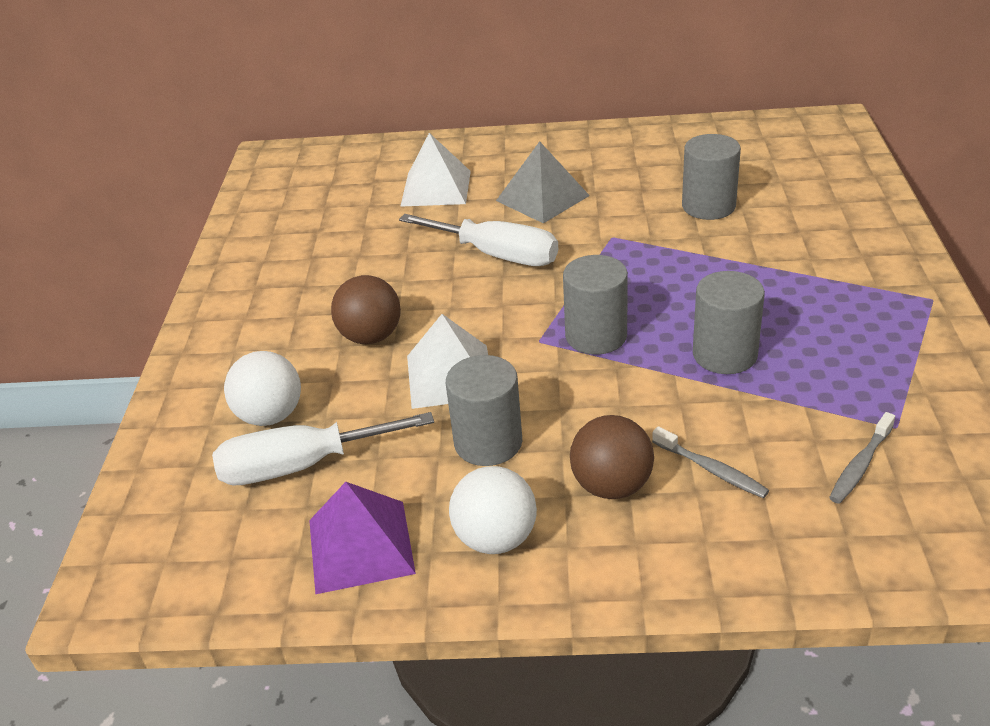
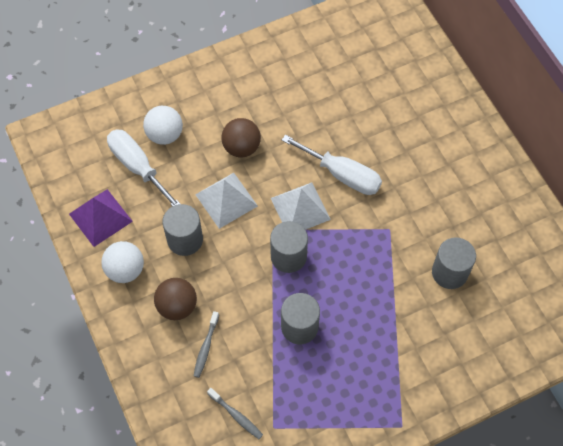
camera: 60 degrees right, 25 degrees up
(436, 188) = (398, 108): white pyramid -> white pyramid (300, 208)
(497, 255) = (342, 175): white screwdriver -> white screwdriver turned 60 degrees counterclockwise
(542, 198) = (415, 173): grey pyramid -> none
(860, 465) = (236, 416): grey toothbrush -> grey toothbrush turned 150 degrees counterclockwise

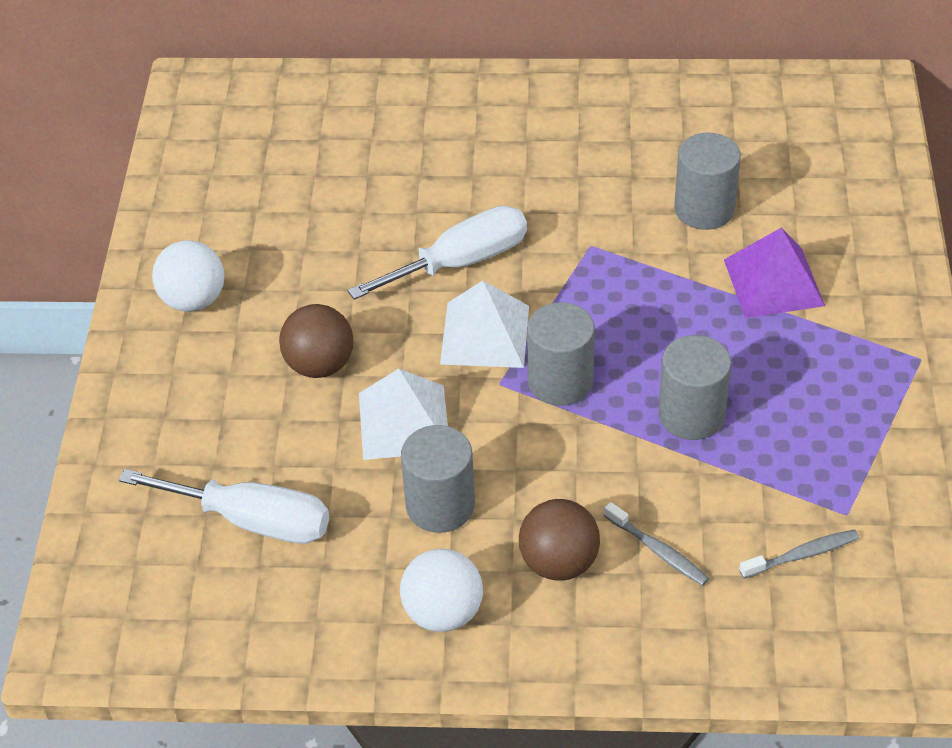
camera: 60 degrees left, 15 degrees down
(100, 217) = (313, 613): purple pyramid -> purple pyramid (773, 282)
(138, 167) = (252, 520): white screwdriver -> white screwdriver turned 150 degrees counterclockwise
(165, 135) = (216, 458): white ball -> white ball (193, 300)

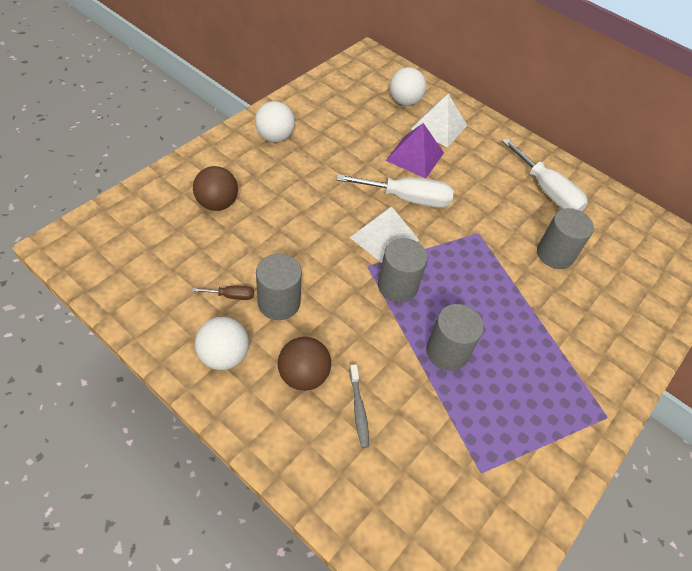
camera: 30 degrees right, 5 degrees up
(252, 520) = (192, 246): white screwdriver -> white screwdriver (547, 191)
(317, 126) = (404, 101): none -> white ball
(320, 365) = (296, 200): brown ball -> brown ball (217, 203)
(373, 541) = (231, 296): none -> brown screwdriver
(403, 422) = (305, 251): white pyramid -> white pyramid (439, 127)
(773, 282) = (558, 315): purple pyramid -> purple pyramid (415, 156)
(802, 555) = (433, 475): grey toothbrush -> none

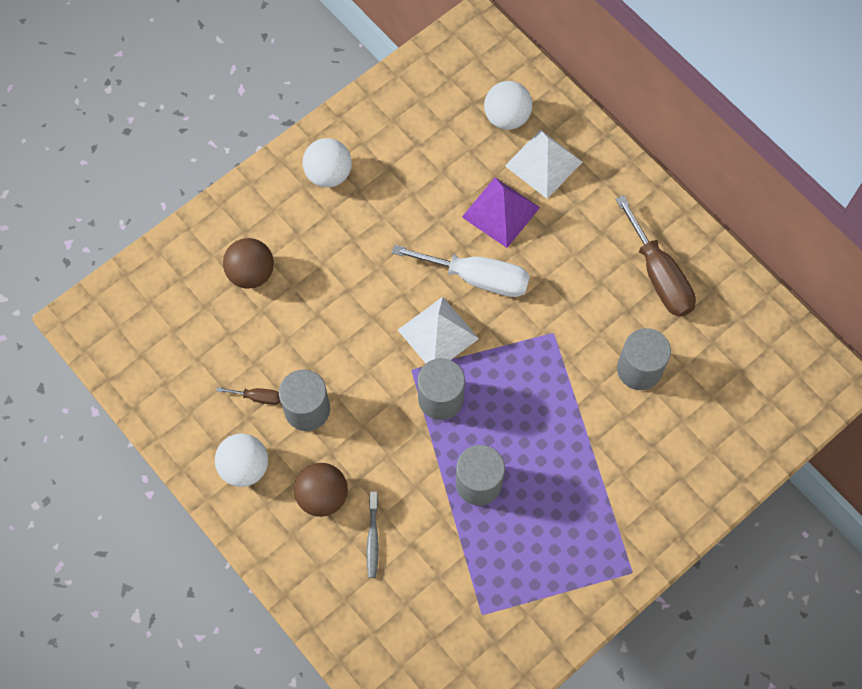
camera: 15 degrees right, 15 degrees up
(547, 191) = (659, 275): white screwdriver -> brown screwdriver

